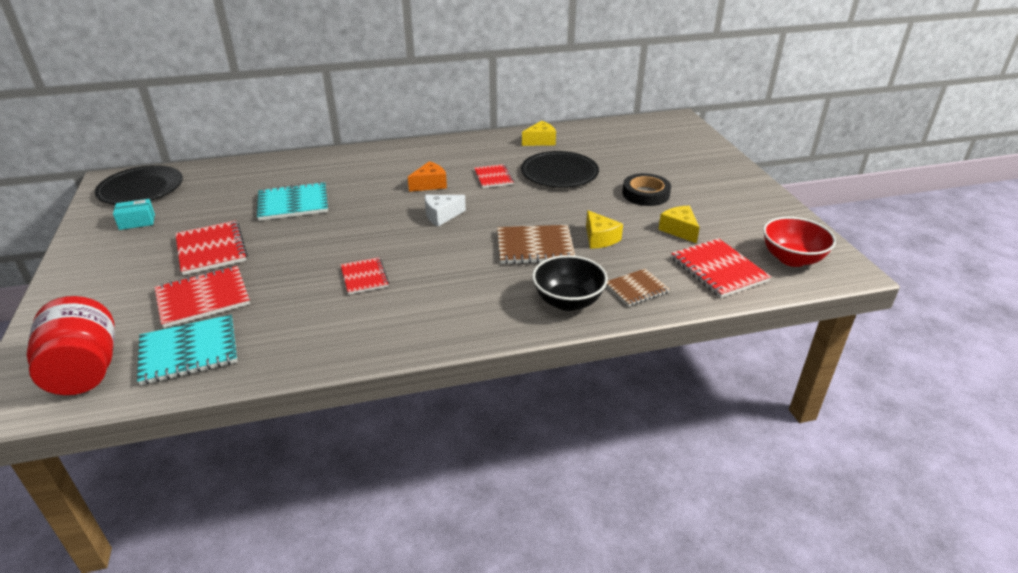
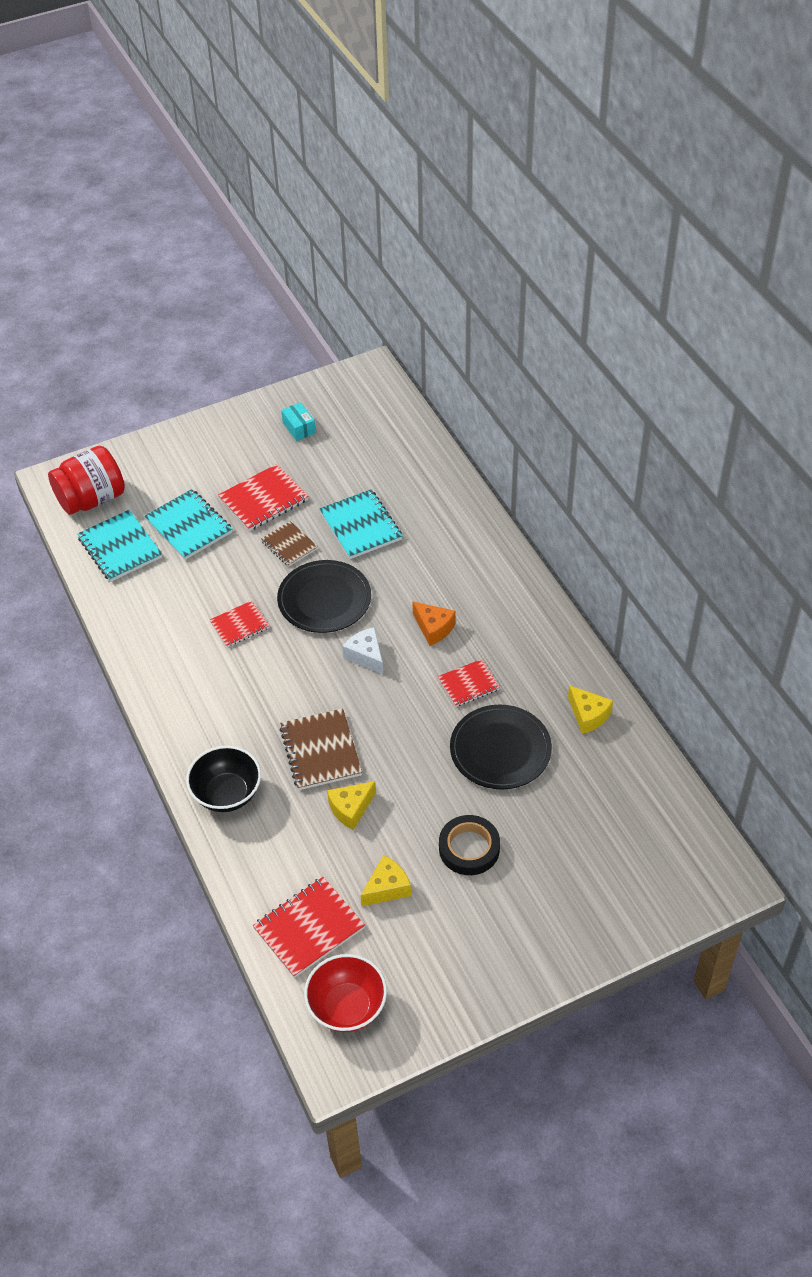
camera: 80 degrees right, 15 degrees up
(141, 189) = (360, 401): black plate -> black plate (324, 599)
(203, 298) = (189, 526): red notebook -> turquoise notebook
(636, 289) = (258, 851): brown notebook -> brown notebook (289, 545)

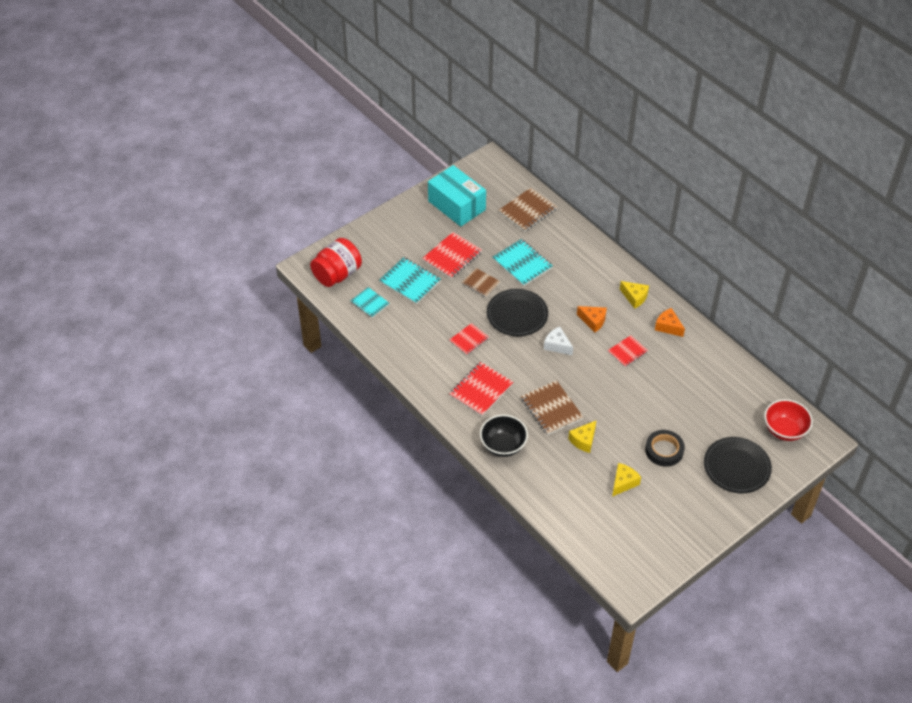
camera: 15 degrees left, 0 degrees up
(120, 548) = (370, 303): turquoise notebook -> turquoise notebook, size x0.63
(299, 428) = (456, 205): turquoise box -> turquoise box, size x2.33
(309, 928) = (585, 515): red notebook -> red notebook (481, 390)
(347, 1007) = (625, 555): red bowl -> red bowl (784, 430)
(398, 451) = (527, 211): none -> brown notebook
(500, 749) = (661, 388): black plate -> black plate (736, 467)
(544, 656) = (668, 327): none -> orange cheese
(588, 715) = (707, 358): yellow cheese -> yellow cheese (634, 297)

